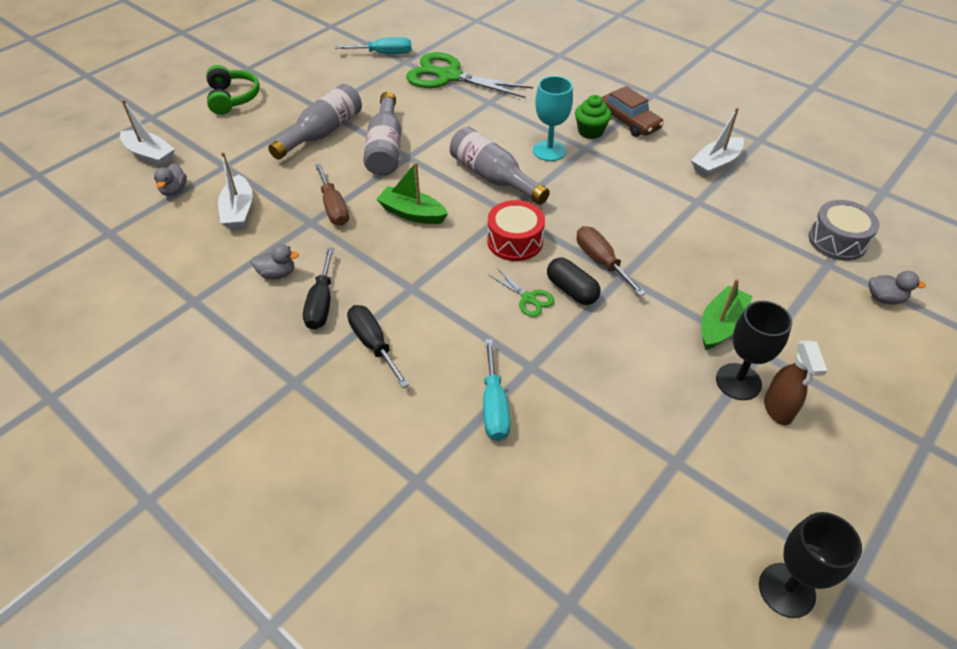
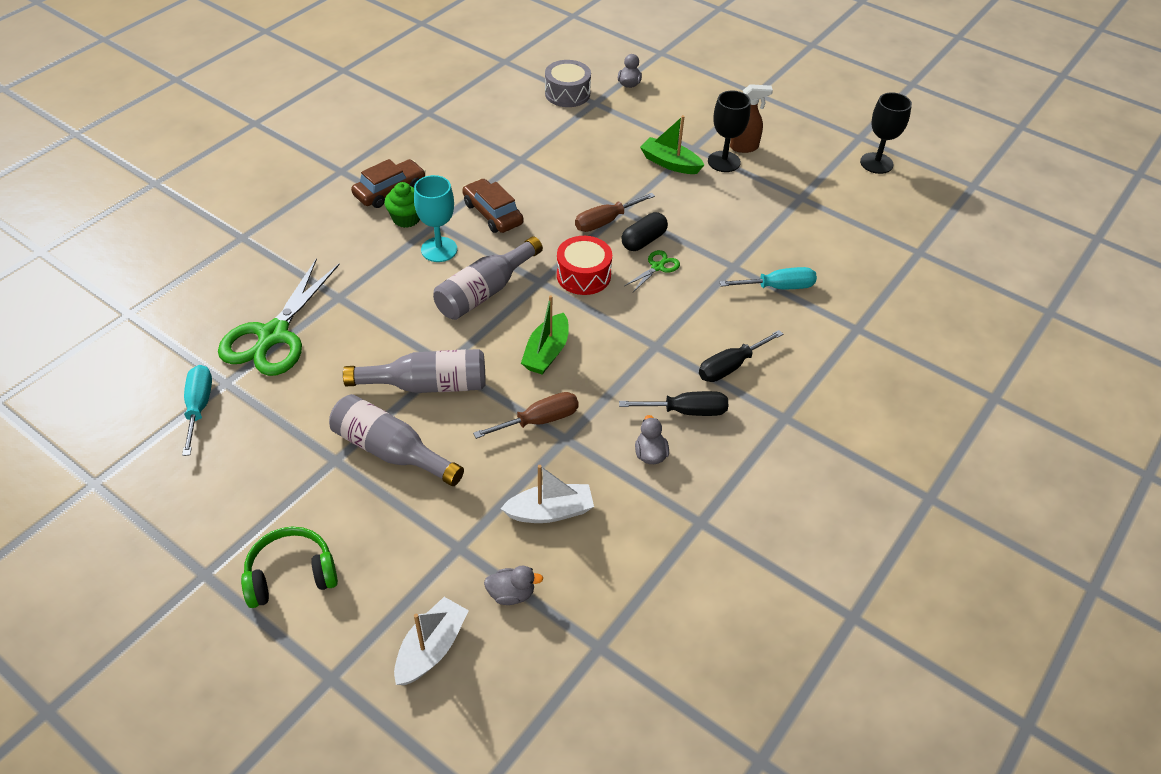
camera: 95 degrees left, 0 degrees up
(604, 182) = (492, 213): none -> brown car
(715, 164) = (465, 142): white boat -> none

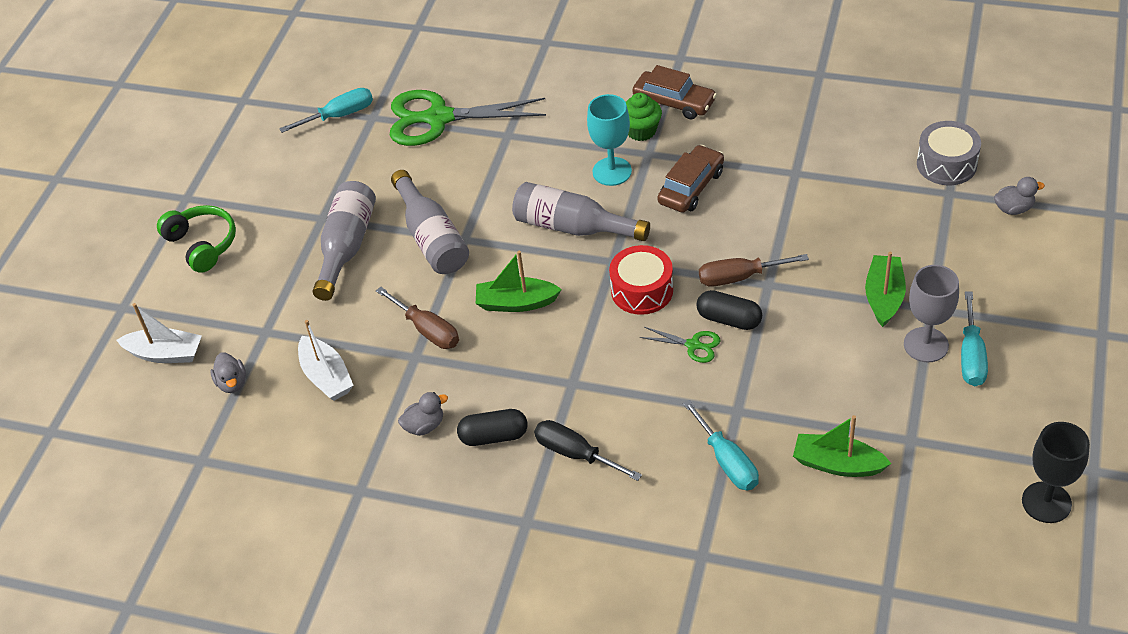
camera: 75 degrees right, 0 degrees up
(605, 221) = (739, 277): brown screwdriver -> brown screwdriver turned 45 degrees counterclockwise
(686, 411) = (493, 436): black screwdriver -> black capsule
(724, 161) = (926, 345): black goblet -> grey goblet
(744, 147) = (971, 356): brown spray bottle -> turquoise screwdriver
(806, 236) = (837, 464): none -> green boat

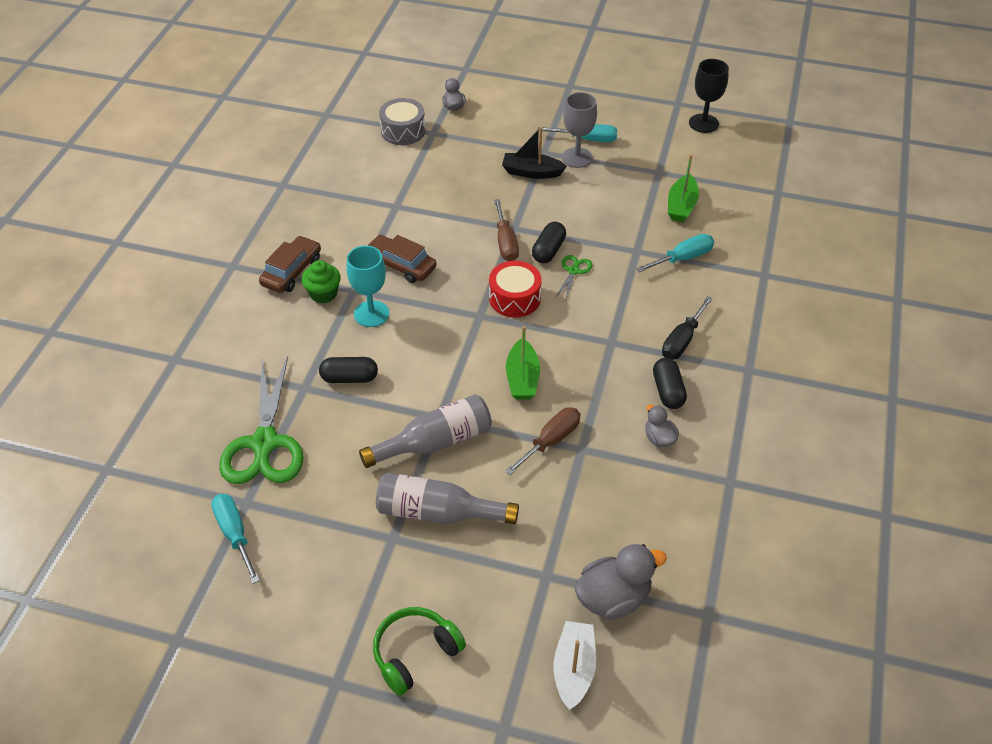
camera: 95 degrees left, 0 degrees up
(232, 383) = (613, 598): grey duck -> grey duck, size x1.81
(326, 377) = (605, 516): white boat -> none
(519, 165) = (349, 378): none -> black capsule
(573, 227) = (436, 340): grey bottle -> none
(884, 297) = (531, 172): green boat -> black boat

